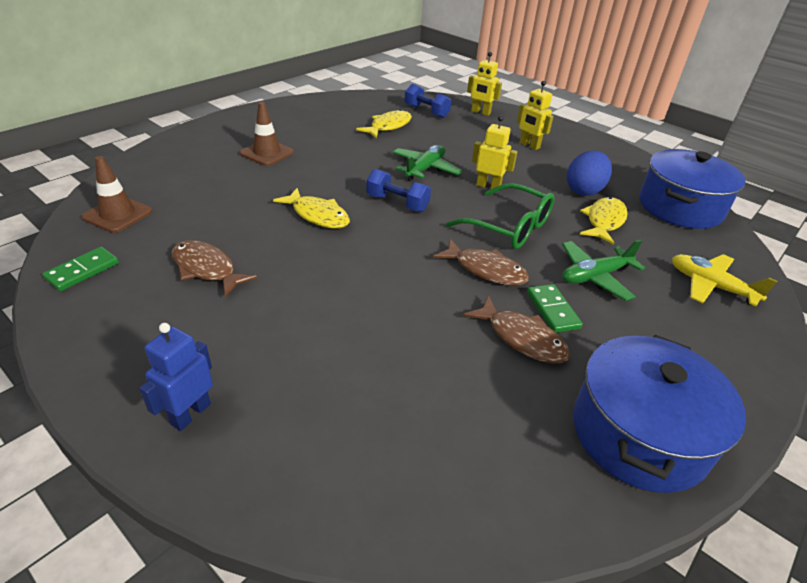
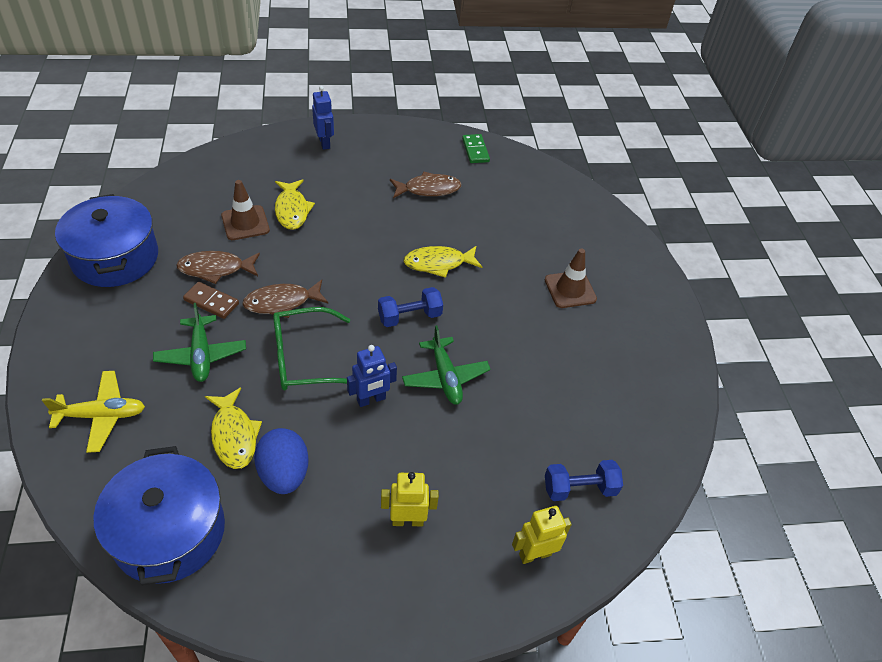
camera: 130 degrees right, 10 degrees up
(117, 214) = (531, 181): brown traffic cone -> brown traffic cone (245, 223)
(388, 126) = (563, 417): yellow fish -> yellow fish (292, 210)
(488, 186) = (371, 399): yellow robot -> blue robot
(552, 310) = (211, 302): green domino -> brown domino
(595, 276) = (201, 355): green plane -> green plane turned 150 degrees clockwise

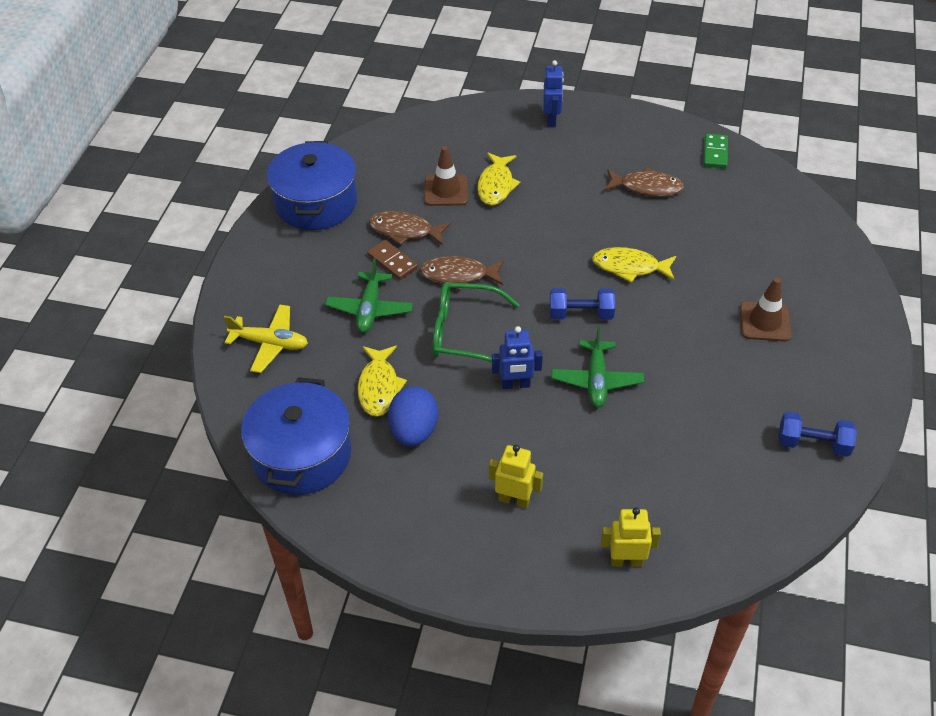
camera: 25 degrees right, 0 degrees up
(579, 488) = (695, 515): blue dumbbell -> blue dumbbell (813, 444)

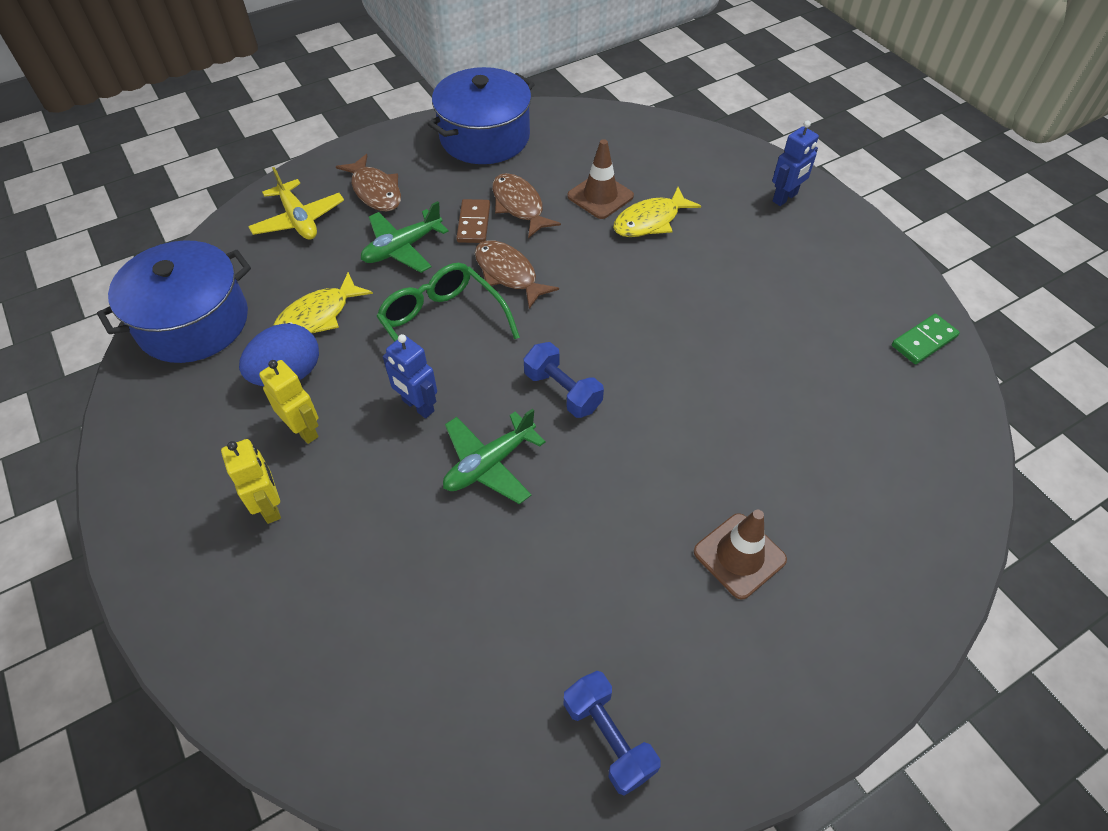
camera: 45 degrees right, 5 degrees up
(626, 561) = (268, 660): yellow robot -> yellow robot (304, 429)
(629, 267) = (671, 385): yellow fish -> none
(647, 187) = (797, 323): brown fish -> brown fish (375, 191)

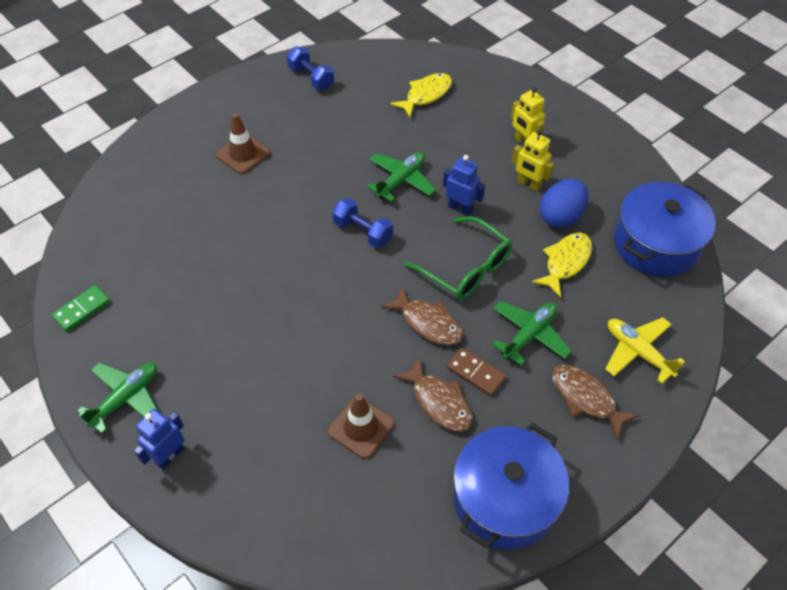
camera: 170 degrees right, 0 degrees up
(474, 223) = (475, 373): brown domino -> brown domino turned 45 degrees counterclockwise
(650, 221) = (308, 402): yellow fish -> yellow fish (426, 95)
(841, 247) = (126, 398): none -> green plane

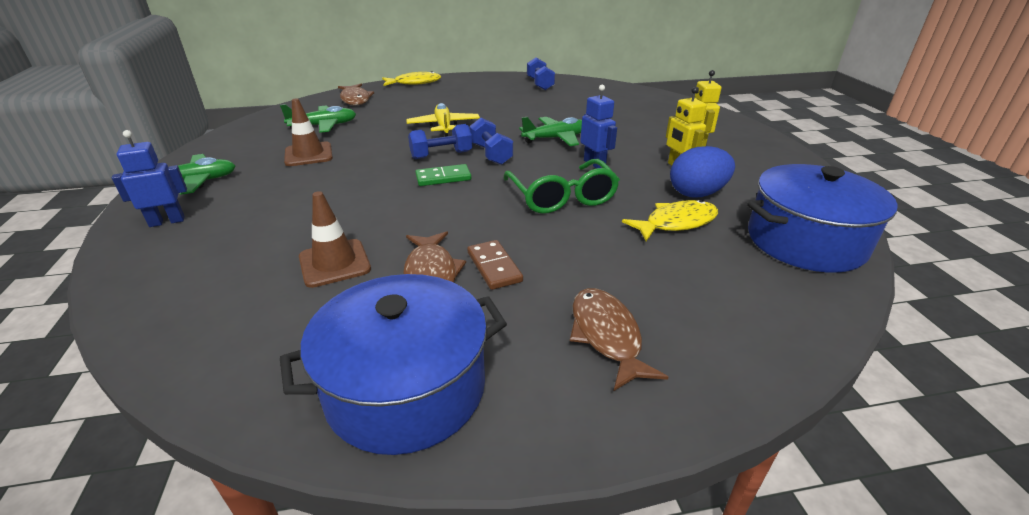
camera: 30 degrees right, 20 degrees down
(82, 310) = (241, 135): green domino -> green domino (443, 178)
(243, 154) = (448, 102): brown traffic cone -> brown traffic cone (308, 154)
(320, 253) = (441, 155): none -> blue dumbbell
(426, 95) = (625, 107): yellow fish -> yellow fish (414, 83)
(428, 323) = (485, 218): brown fish -> brown fish (355, 99)
(529, 335) = (583, 260): green plane -> green plane (323, 126)
(638, 352) = (715, 320): yellow plane -> yellow plane (444, 126)

